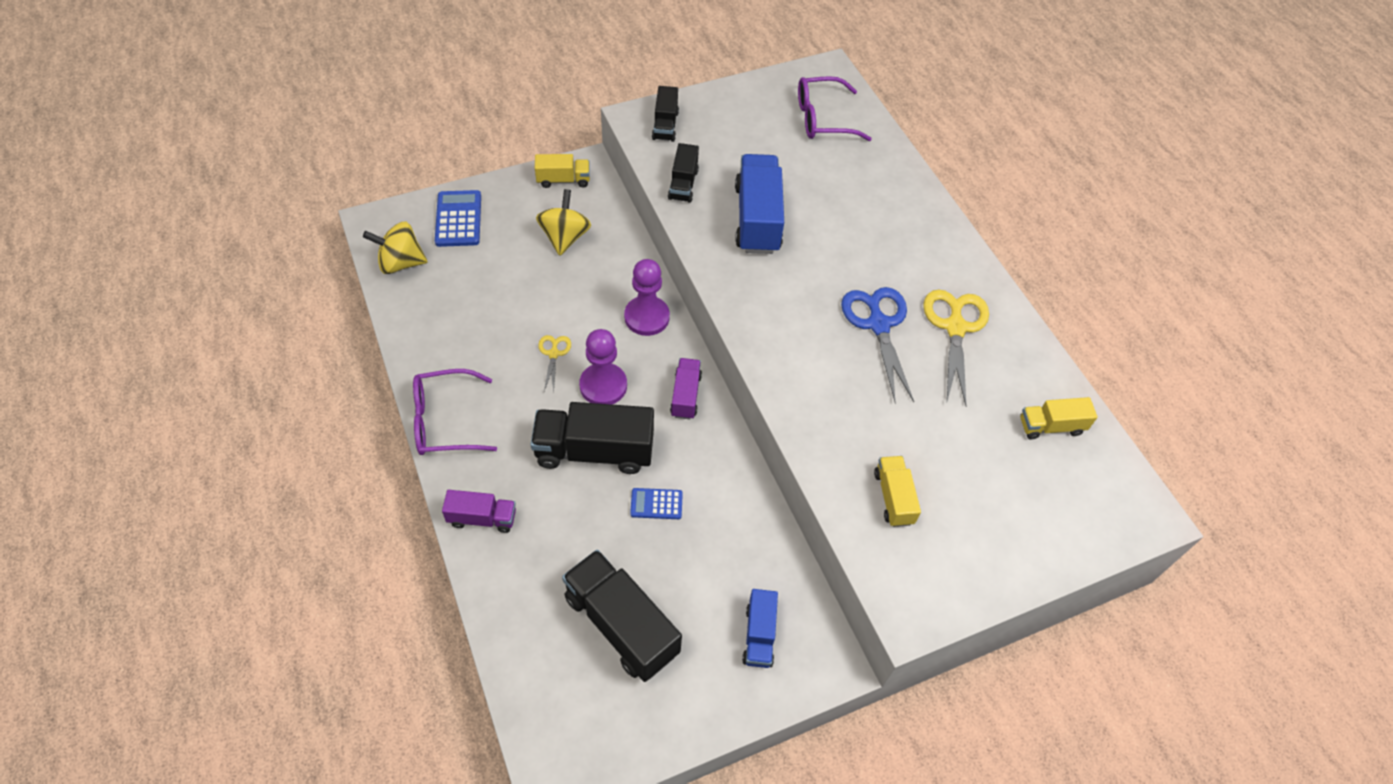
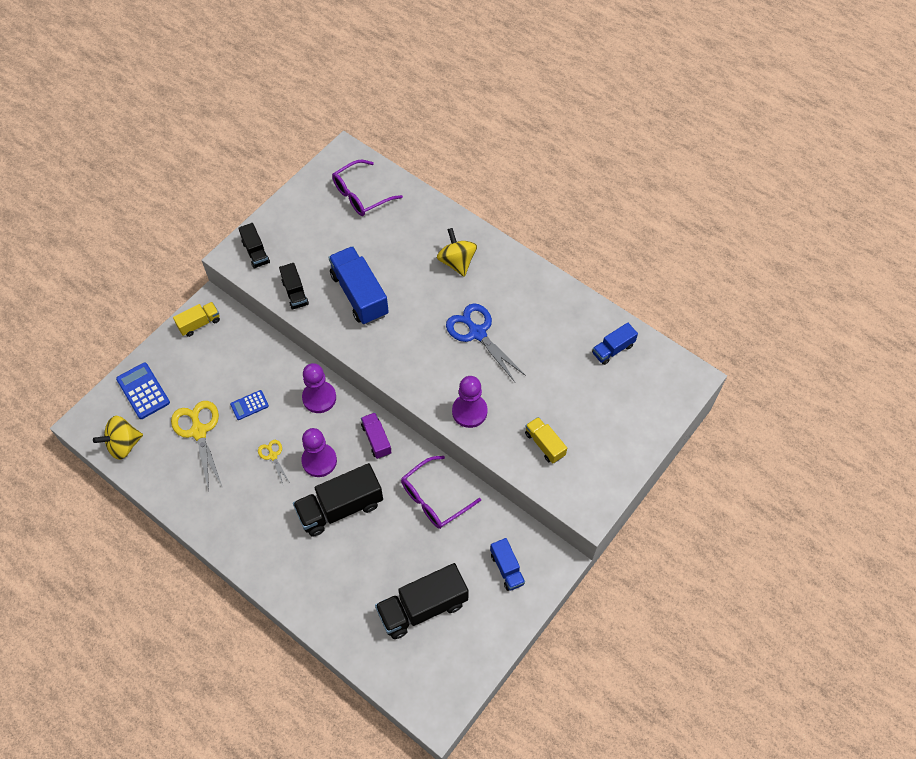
camera: 25 degrees left, 5 degrees up
(444, 421) = (229, 540): purple glasses -> purple glasses (434, 499)
(482, 518) = (296, 589): purple truck -> none
(565, 237) = (228, 367): yellow spinning top -> yellow spinning top (457, 262)
(621, 624) = (422, 607): black truck -> black truck turned 45 degrees counterclockwise
(656, 504) = (399, 521): blue calculator -> blue calculator (249, 405)
(815, 410) = (469, 411): none -> purple pawn
(955, 328) = (525, 311): yellow scissors -> yellow scissors (199, 431)
(1050, 426) = (612, 349): yellow truck -> blue truck

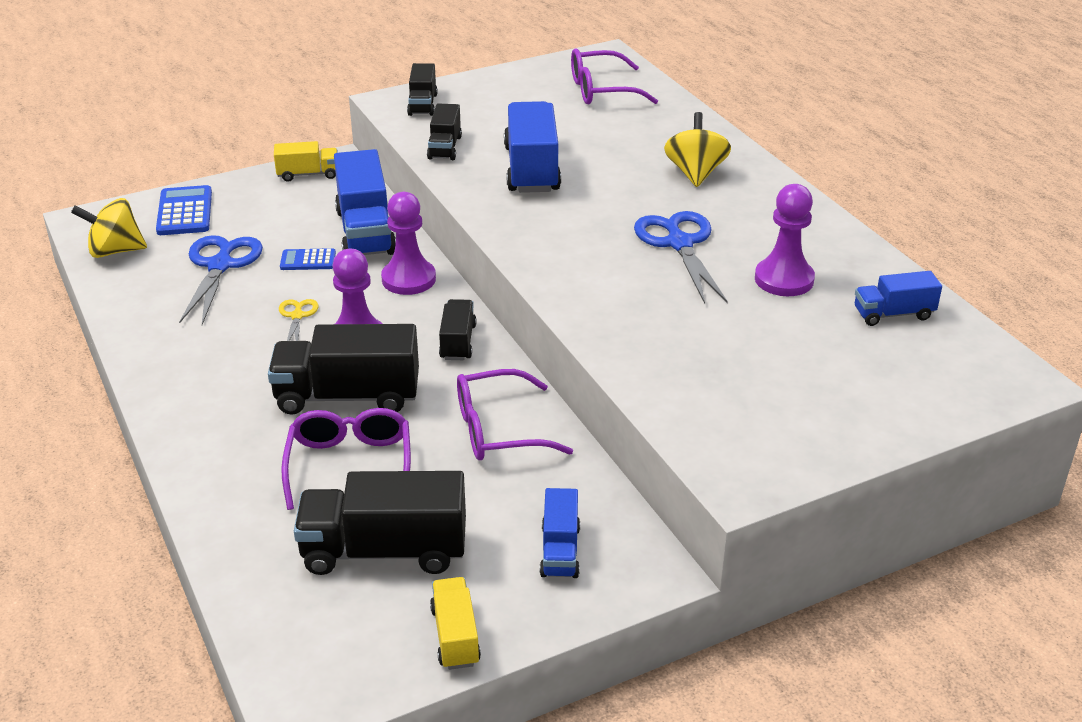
camera: 25 degrees right, 25 degrees down
(199, 431) = (220, 266): yellow scissors -> blue scissors
(269, 365) = (365, 232): none -> blue truck
(371, 557) = (350, 465): none -> purple glasses
(376, 439) = (458, 342): purple truck -> black truck
(469, 411) = (610, 316): purple pawn -> purple pawn (784, 279)
(544, 444) = (710, 384): yellow truck -> yellow truck (455, 636)

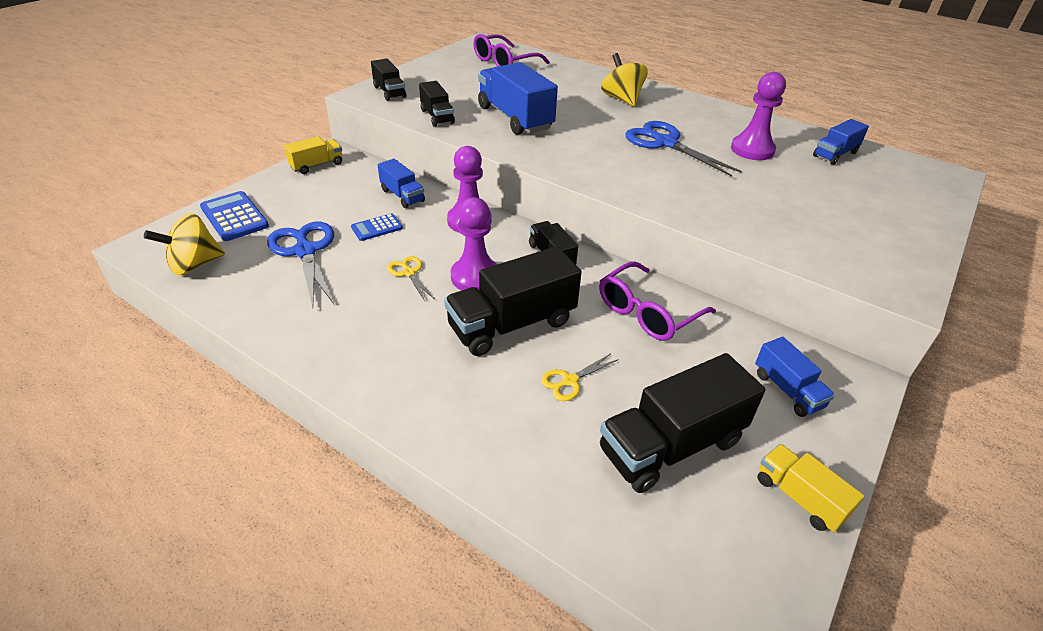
camera: 30 degrees left, 5 degrees up
(350, 465) = (570, 381): purple glasses -> yellow scissors
(365, 232) = (402, 195): blue truck -> blue truck, size x0.55

